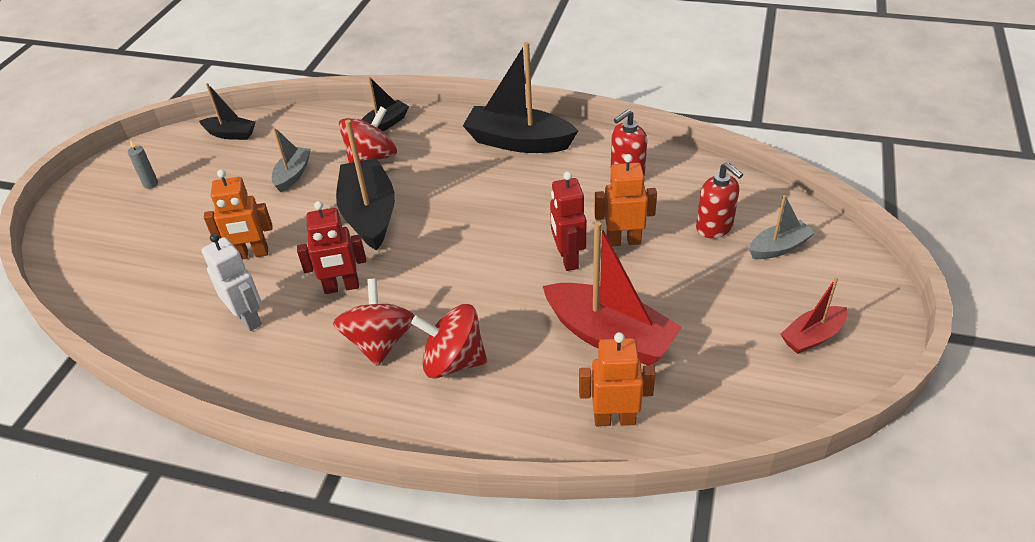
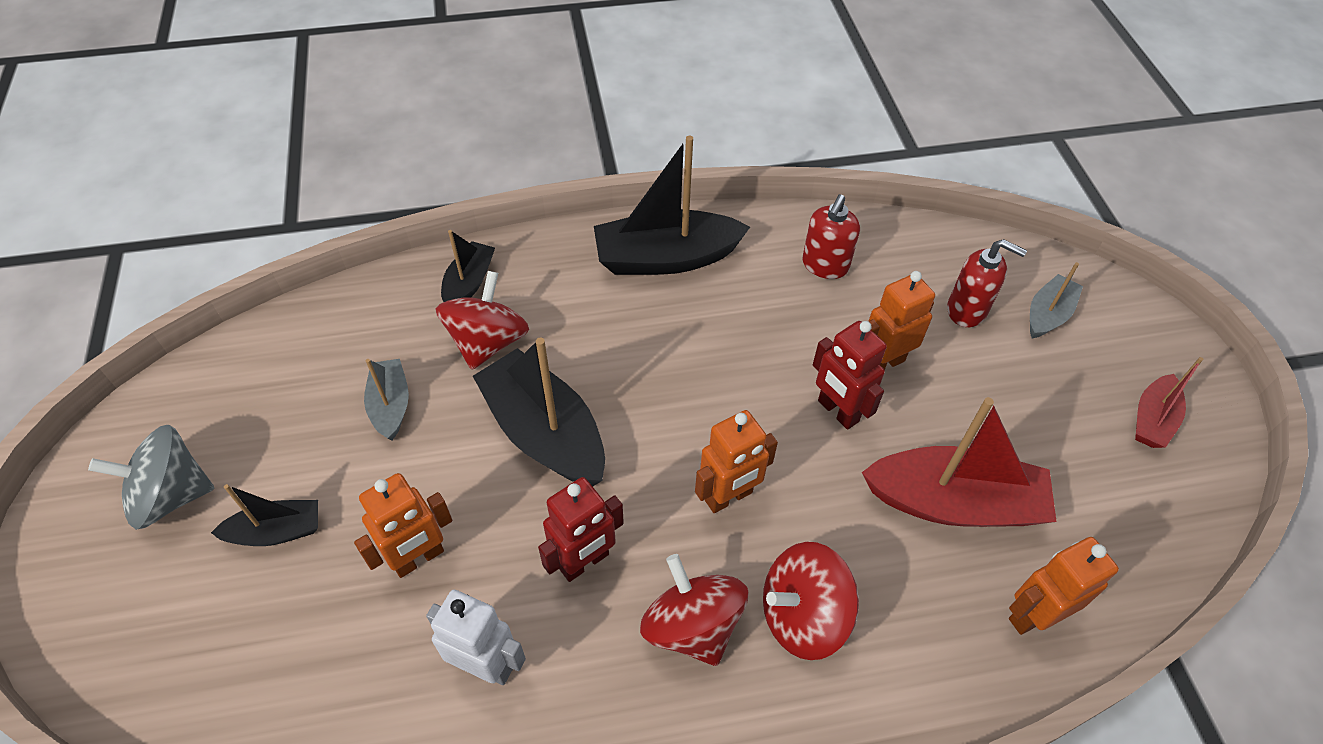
camera: 30 degrees left, 10 degrees up
(151, 184) = (171, 495): grey candle -> grey spinning top
(231, 134) = (245, 367): black boat -> black boat (277, 531)
(456, 283) = (729, 497): none -> orange robot

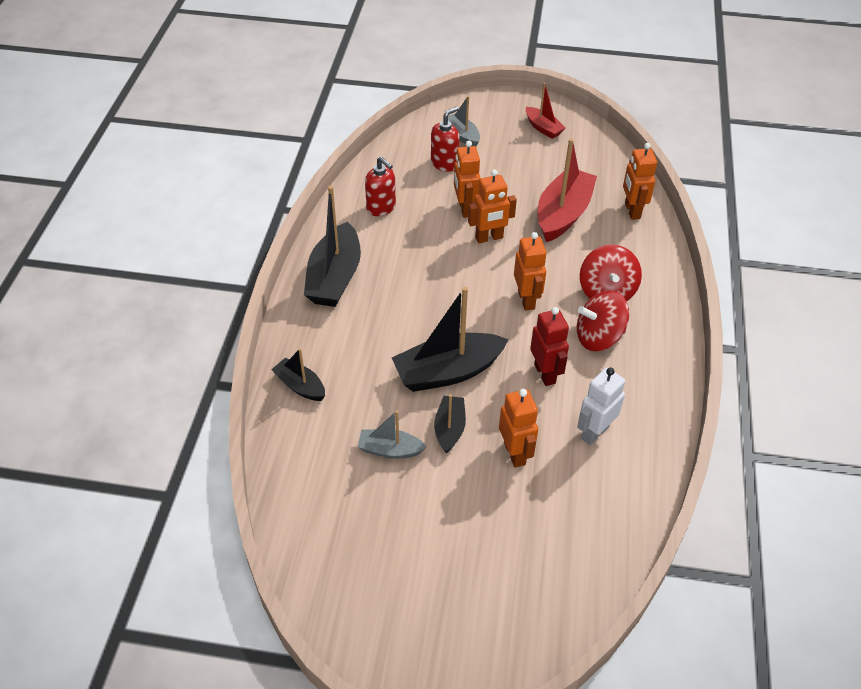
camera: 70 degrees left, 5 degrees down
(171, 495) = (412, 593): grey spinning top -> none
(277, 531) = (467, 529): black boat -> black boat (449, 428)
(488, 342) = (360, 386): red spinning top -> none
(837, 411) = (489, 238): red robot -> orange robot

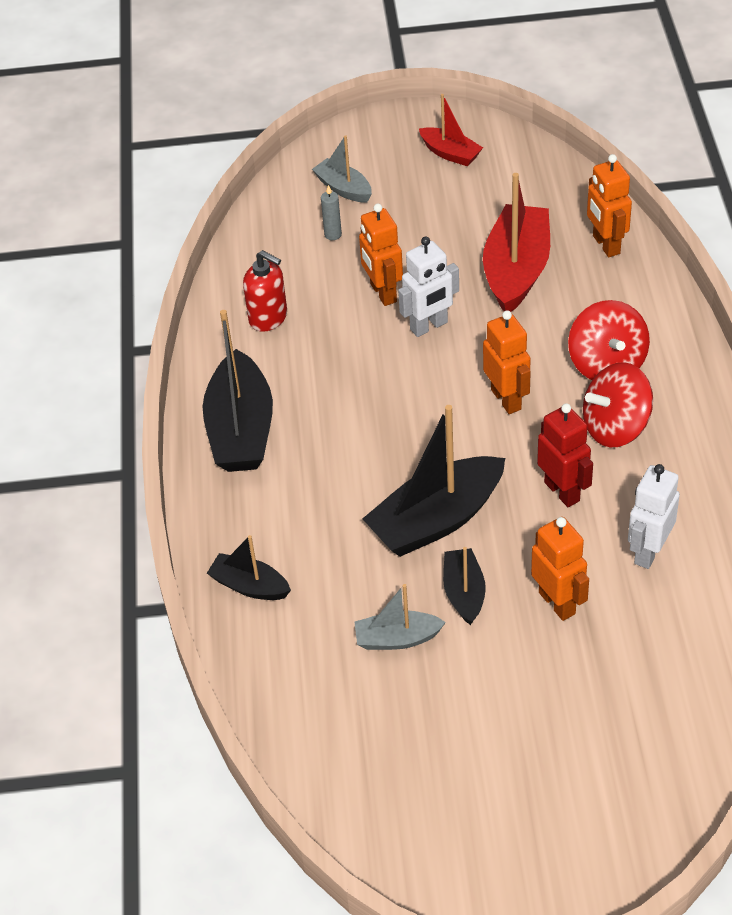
camera: 10 degrees left, 0 degrees up
(444, 163) = (333, 234): red soap dispenser -> grey candle
(489, 238) = (429, 326): orange robot -> white robot

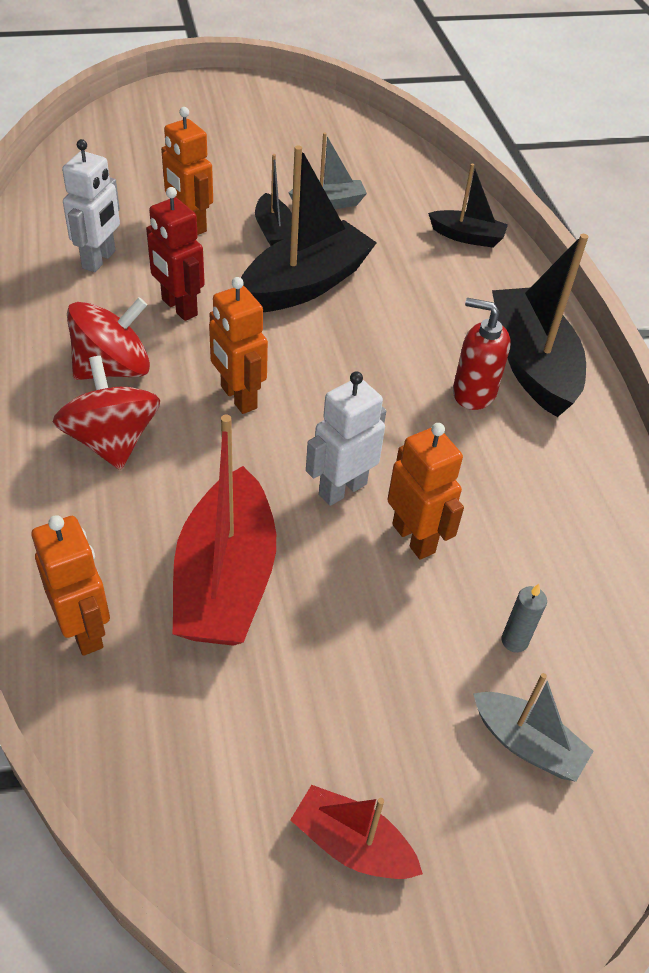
camera: 165 degrees right, 0 degrees up
(268, 317) = (556, 498): red soap dispenser -> red soap dispenser (473, 392)

